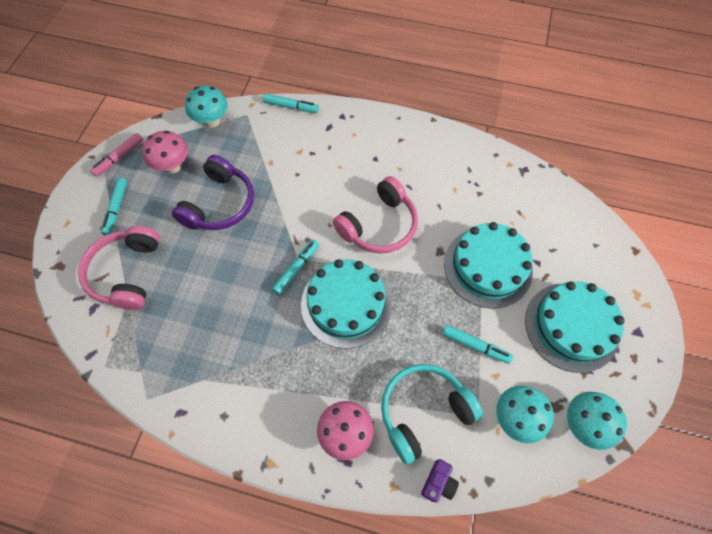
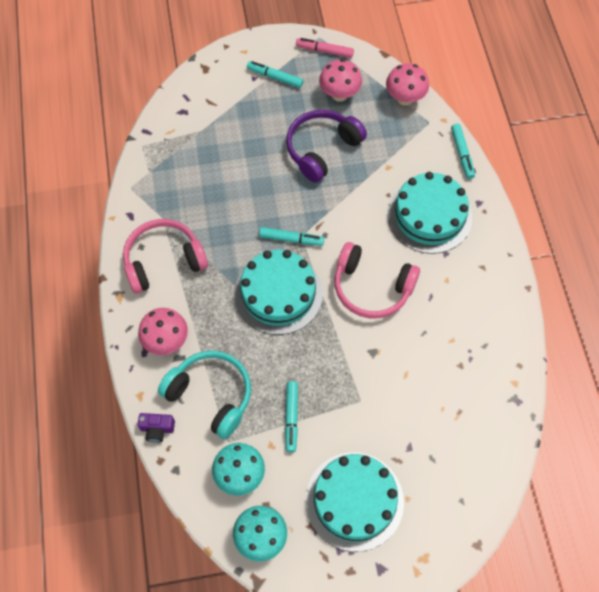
camera: 65 degrees right, 0 degrees up
(116, 209) = (275, 77): turquoise marker -> turquoise marker turned 45 degrees clockwise
(127, 273) = (223, 117): pink headphones -> pink headphones (163, 261)
(212, 121) = (404, 98): turquoise mushroom -> pink mushroom
(220, 204) = (322, 149): purple headphones -> purple headphones turned 135 degrees clockwise
(488, 267) = (379, 402): turquoise cake -> turquoise cake (429, 215)

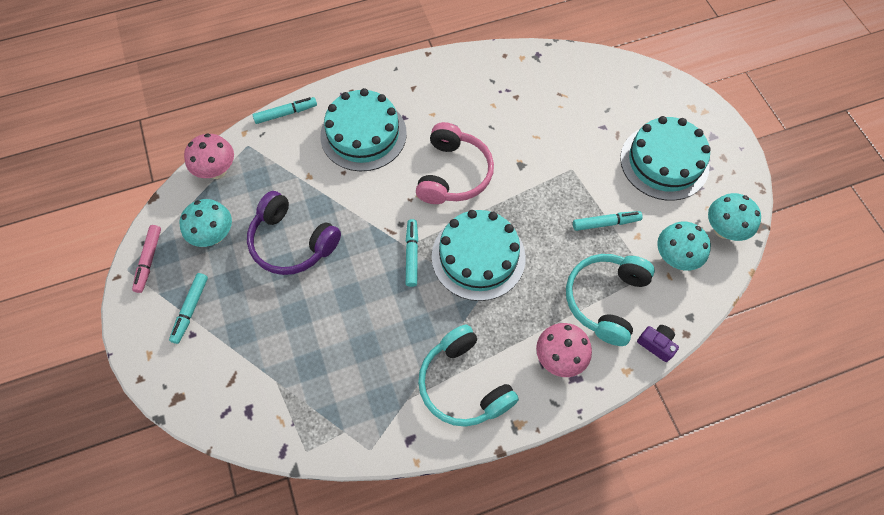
camera: 100 degrees left, 0 degrees up
(157, 429) = (656, 344): purple camera -> purple camera turned 45 degrees counterclockwise
(163, 261) = (463, 384): pink headphones -> turquoise headphones
(339, 94) = (214, 235): pink mushroom -> turquoise mushroom

